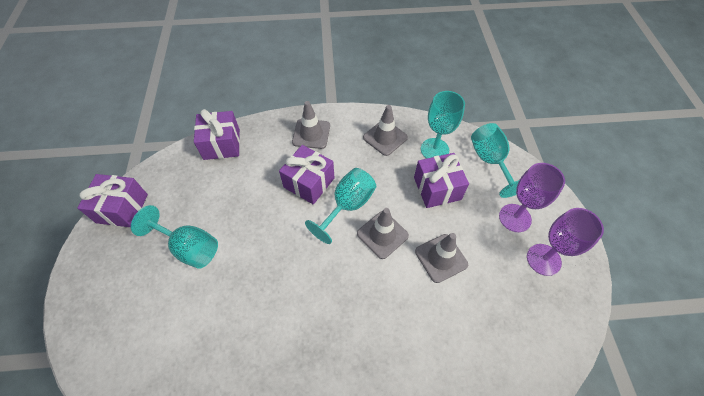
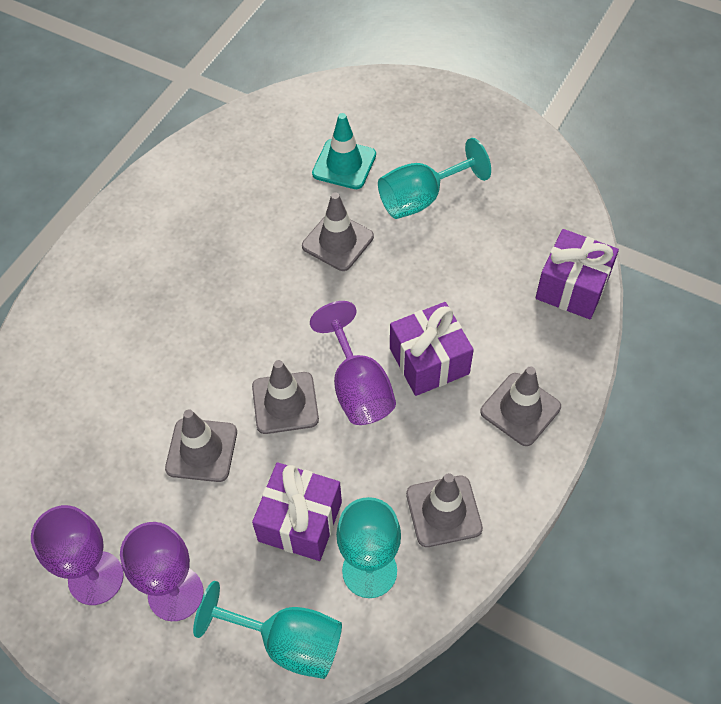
camera: 125 degrees right, 0 degrees up
(122, 208) = (526, 153): purple gift -> none
(178, 315) = (344, 164): none -> turquoise traffic cone
(251, 276) = (338, 241): none -> grey traffic cone
(348, 206) = (357, 387): turquoise goblet -> purple goblet

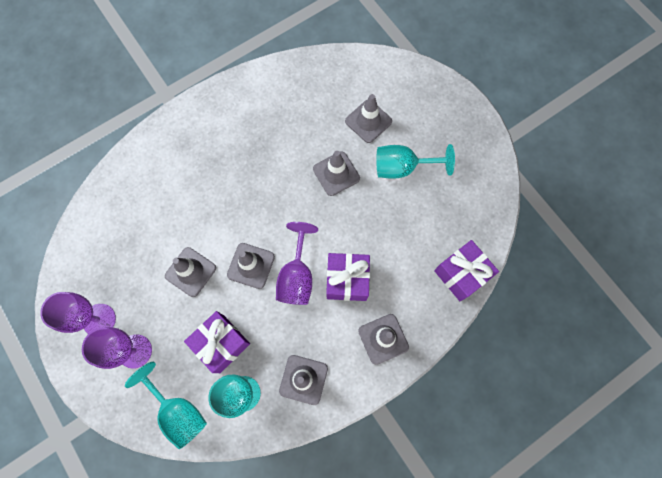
camera: 25 degrees right, 15 degrees up
(344, 164) = (368, 121): turquoise traffic cone -> grey traffic cone

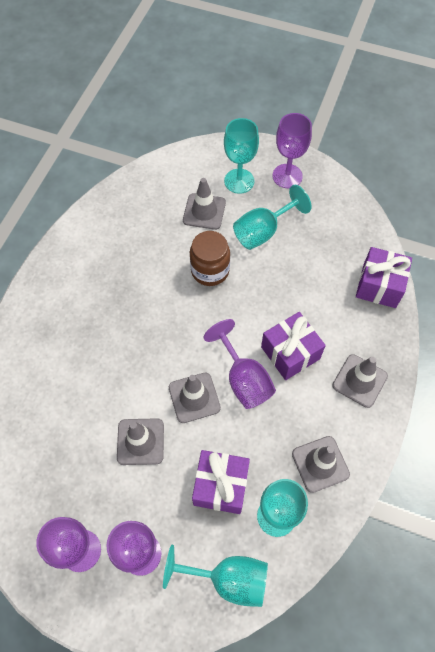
camera: 35 degrees left, 10 degrees down
(336, 173) = (210, 270): grey traffic cone -> brown jar
(416, 112) = (239, 181): none -> turquoise goblet
(459, 132) = (287, 176): none -> purple goblet

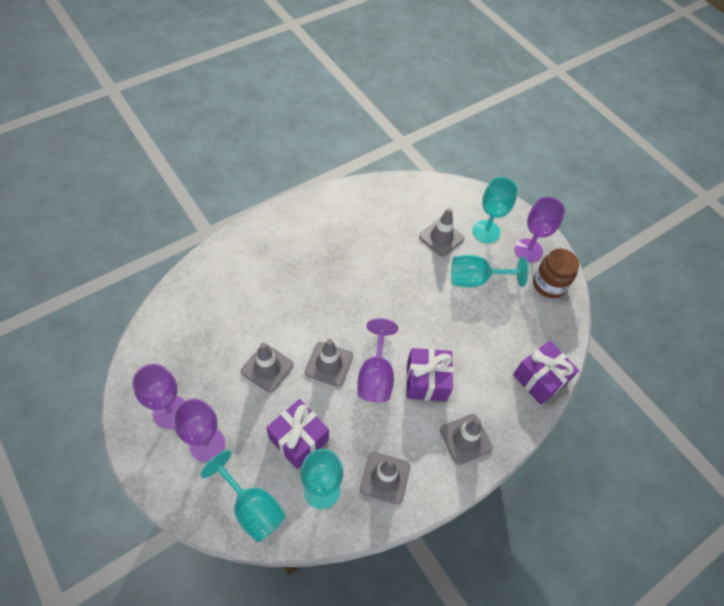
camera: 30 degrees right, 5 degrees down
(210, 270) = (412, 282): brown jar -> brown jar (549, 284)

